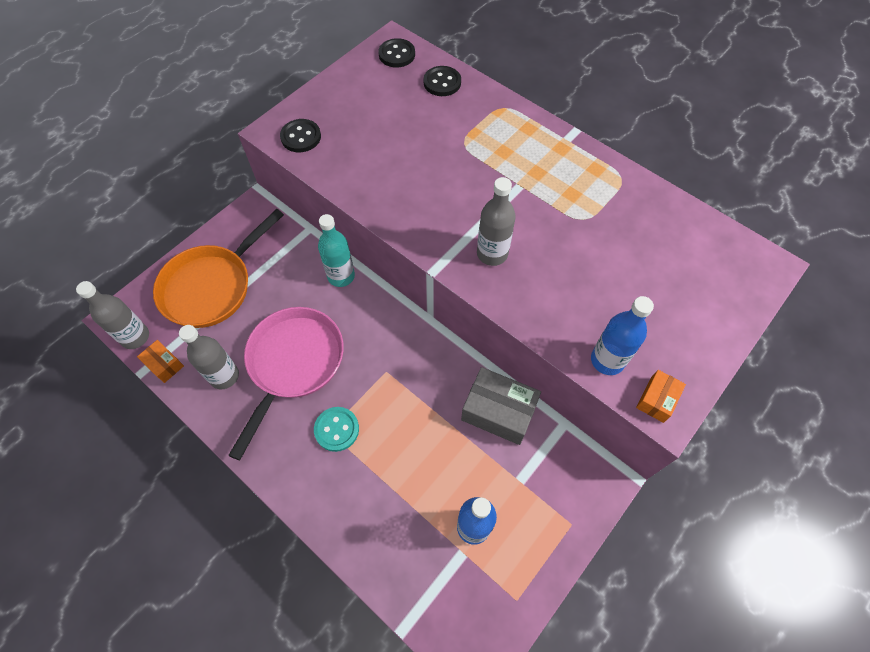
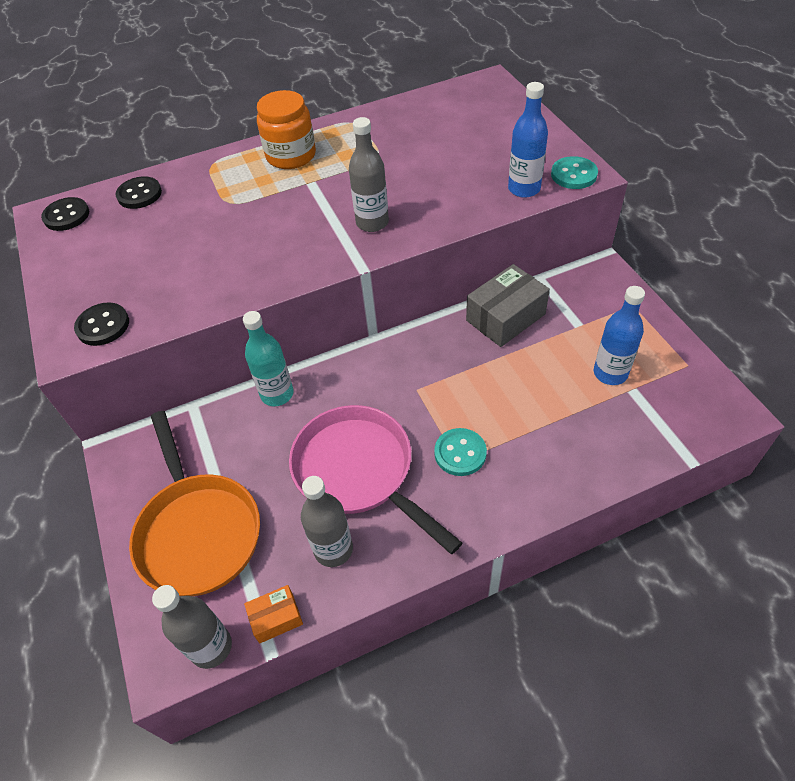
camera: 60 degrees left, 10 degrees down
(546, 155) = (291, 156): none -> orange jar
(657, 399) = (573, 175): orange box -> turquoise button

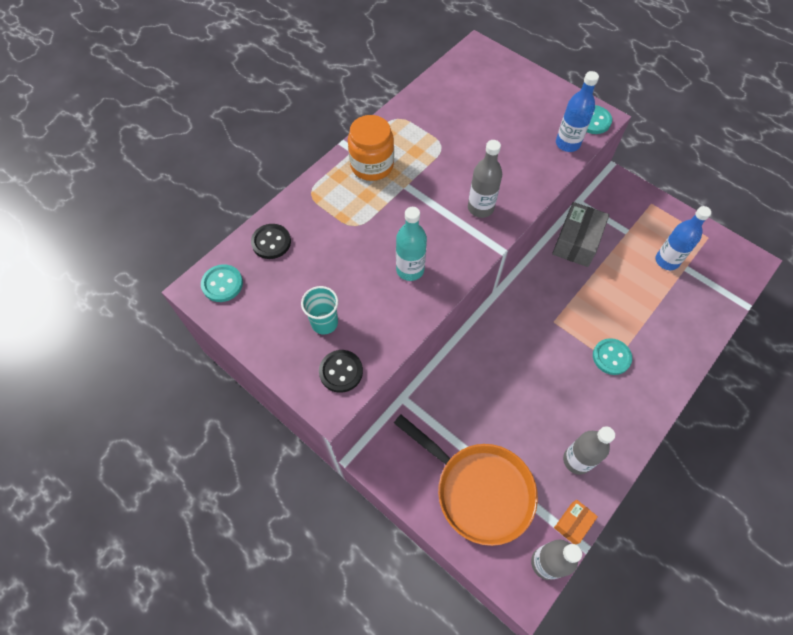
camera: 30 degrees left, 10 degrees up
(66, 216) = (222, 284): black button -> turquoise button
(126, 277) = (324, 323): none -> turquoise cup
(277, 394) = (459, 364): turquoise bottle -> turquoise bottle (410, 270)
(359, 471) = (556, 398): pink pan -> none

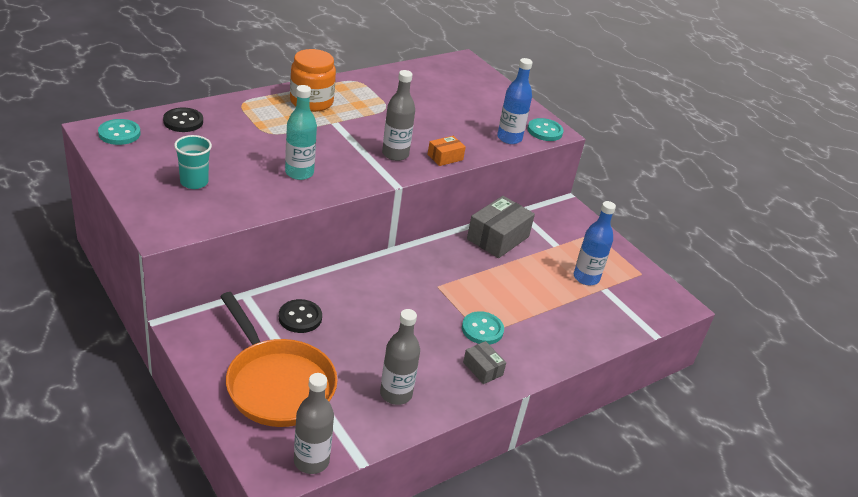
camera: 10 degrees right, 25 degrees down
(341, 372) = (186, 216): black button -> black button (300, 317)
(573, 523) = (360, 440): orange box -> orange box (445, 157)
(631, 402) = (483, 369): none -> grey box

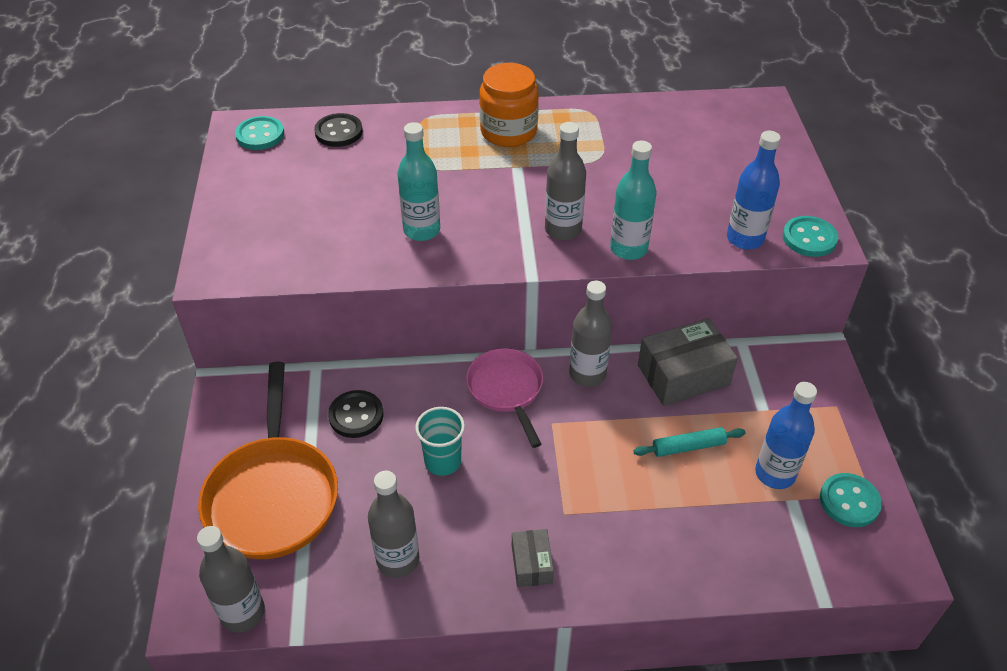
camera: 35 degrees right, 10 degrees up
(194, 182) = (293, 216): turquoise cup -> turquoise cup (443, 461)
(394, 274) = (506, 390): none -> pink pan
(439, 252) = (587, 374): none -> grey bottle
(445, 157) = (628, 249): orange box -> turquoise bottle
(482, 329) = (570, 506): turquoise button -> turquoise button (849, 501)
(528, 277) = (688, 447): none -> turquoise rolling pin

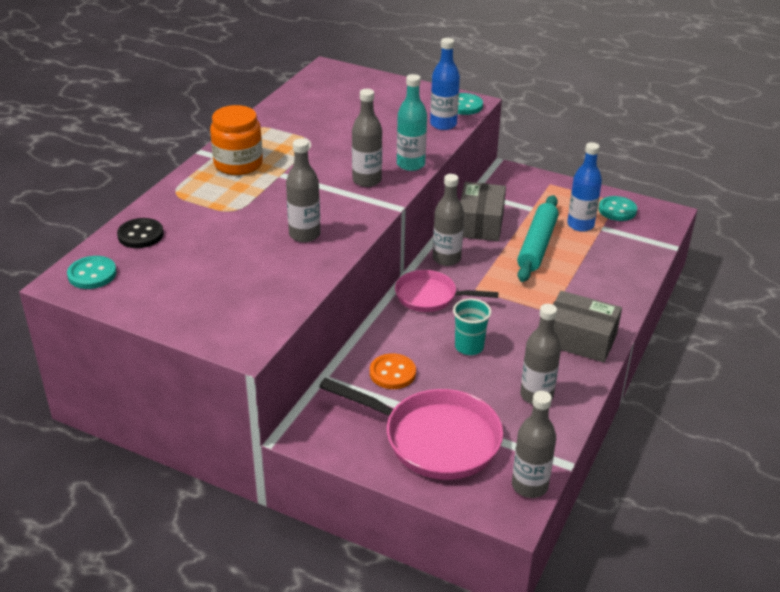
camera: 60 degrees left, 10 degrees down
(273, 495) = (434, 439): orange pan -> pink pan
(356, 415) = (392, 373): black button -> orange button
(421, 230) = (304, 235): turquoise bottle -> grey bottle
(532, 564) = (580, 339): grey box -> grey box, size x1.87
(688, 447) = (537, 245): turquoise rolling pin -> turquoise rolling pin, size x1.83

